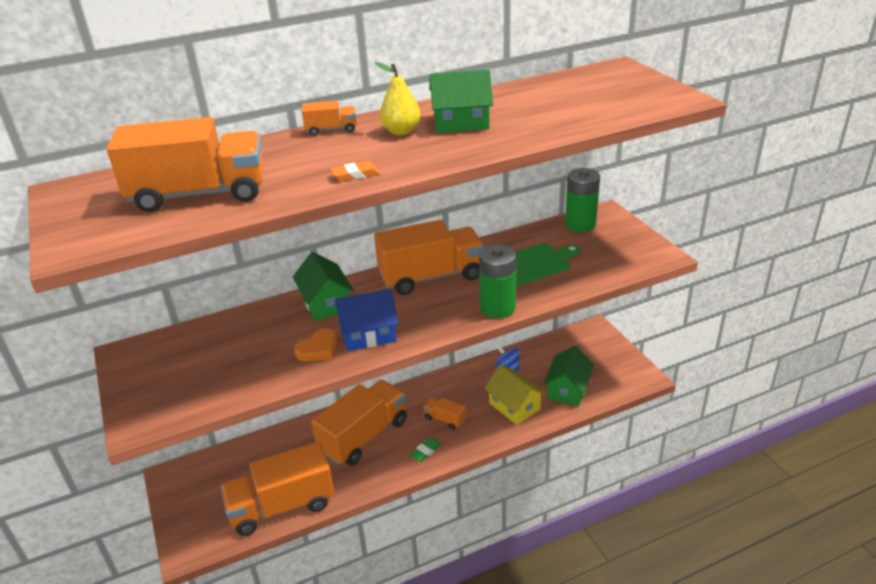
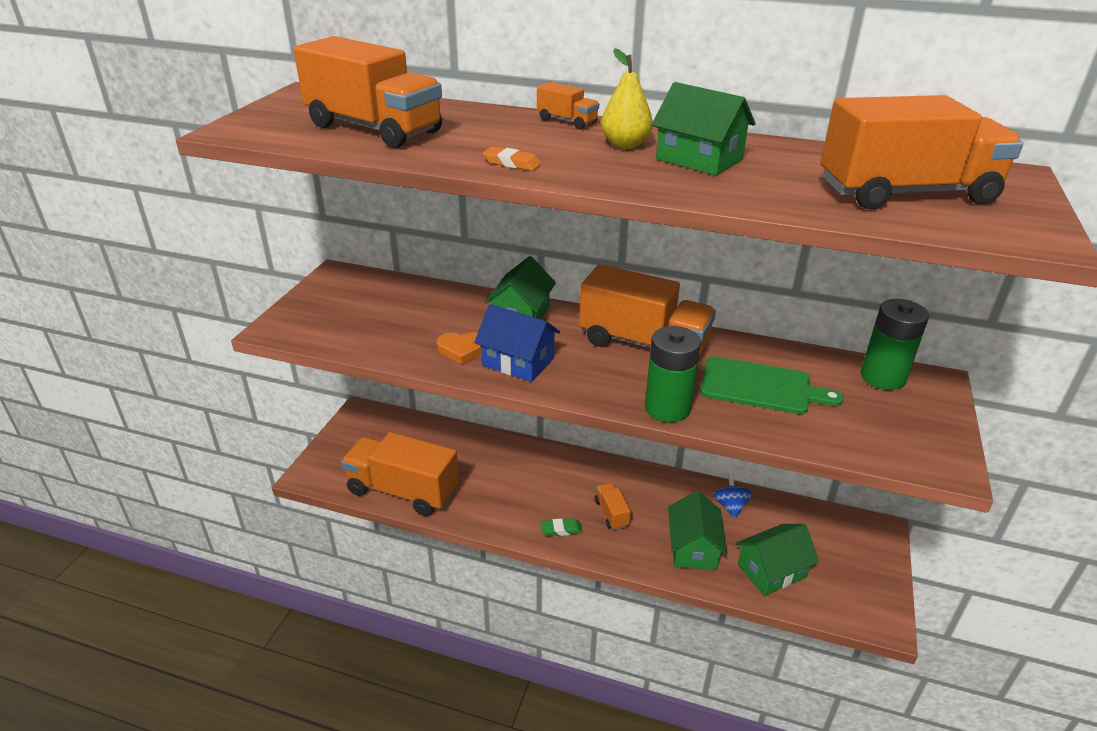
camera: 40 degrees right, 0 degrees up
(364, 436) = (526, 479): orange truck -> orange truck (906, 193)
(514, 406) = (693, 548): yellow house -> green house

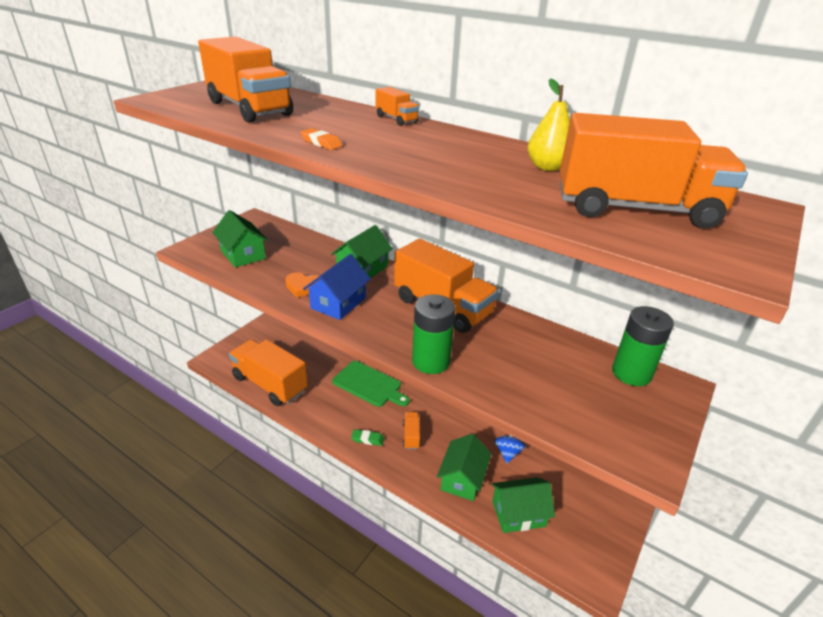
camera: 15 degrees right, 0 degrees up
(518, 361) = (338, 303): blue house -> blue house turned 75 degrees clockwise
(625, 145) = (424, 141): yellow pear -> yellow pear (547, 167)
(699, 159) = (473, 158): green house -> green house (243, 254)
(760, 387) = (518, 360): green cutting board -> green cutting board (369, 385)

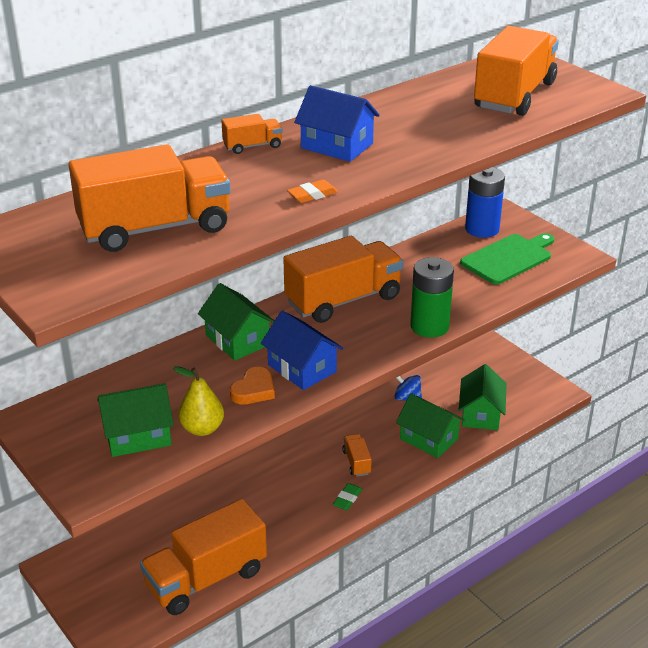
camera: 70 degrees left, 0 degrees up
(369, 385) = (256, 480): green cutting board -> green cutting board (508, 258)
(411, 436) = (356, 462): orange truck -> orange truck turned 60 degrees clockwise
(421, 143) = (337, 146): none -> blue house
(547, 167) = (423, 105): yellow pear -> yellow pear (202, 429)
(631, 373) = (482, 229): green battery -> blue battery

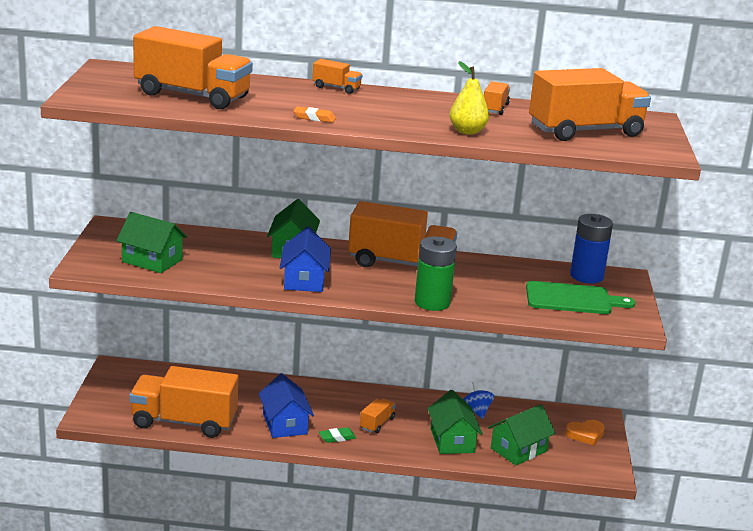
camera: 40 degrees right, 10 degrees down
(202, 429) = (191, 275): yellow pear -> yellow pear (467, 131)
(254, 390) = (255, 275): orange heart -> orange heart (585, 434)
(337, 146) = (389, 106): blue house -> blue house (284, 424)
(411, 104) = (495, 108): none -> orange truck

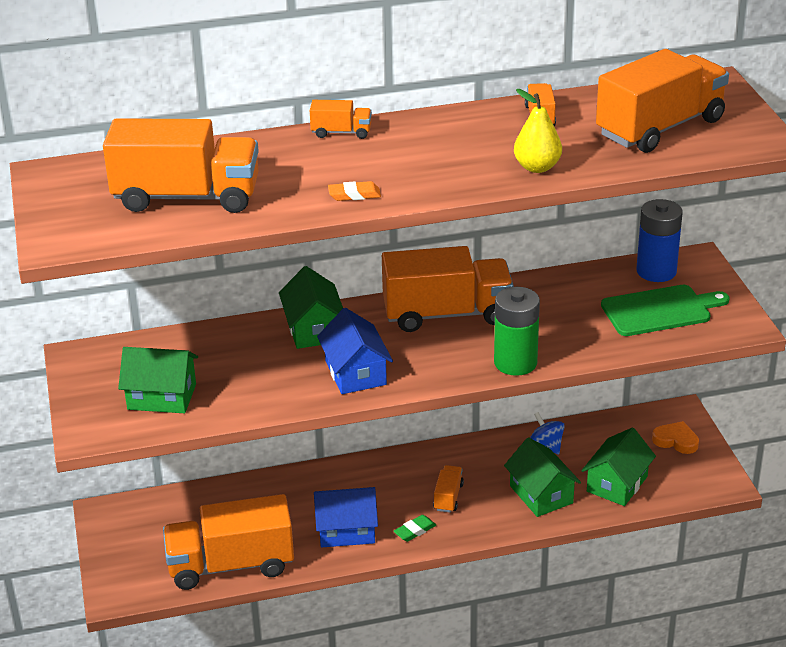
camera: 15 degrees left, 10 degrees up
(284, 424) = (346, 530): blue house -> blue house turned 60 degrees counterclockwise
(585, 434) = (676, 440): orange heart -> orange heart turned 120 degrees counterclockwise

